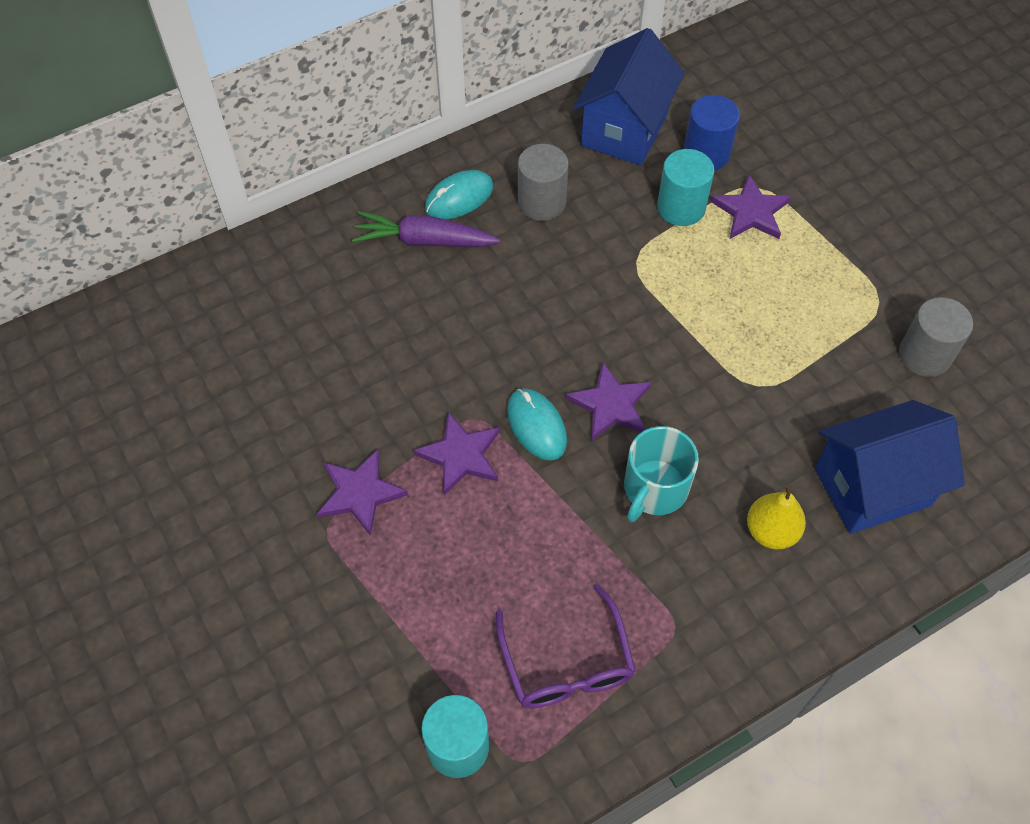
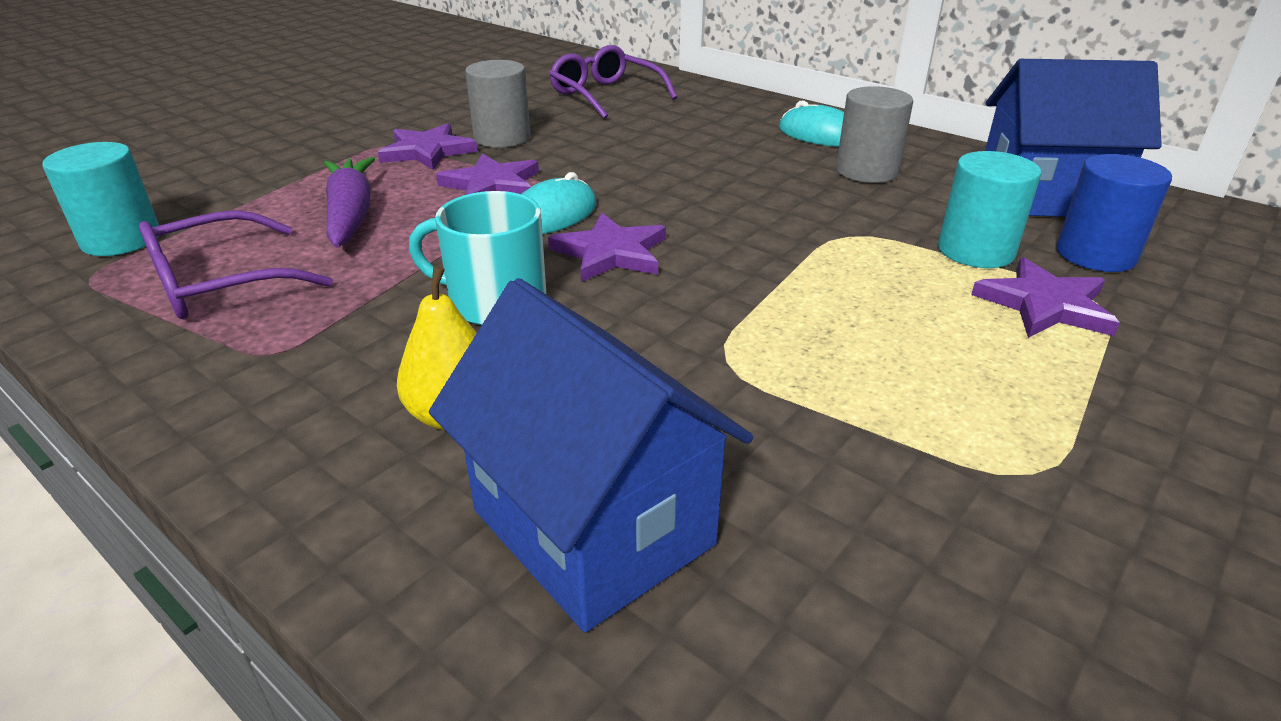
camera: 70 degrees right, 25 degrees down
(279, 315) = (606, 95): none -> purple glasses
(424, 241) = (747, 129): purple carrot -> purple carrot (351, 214)
(924, 355) = (970, 562): grey cylinder -> grey cylinder (502, 138)

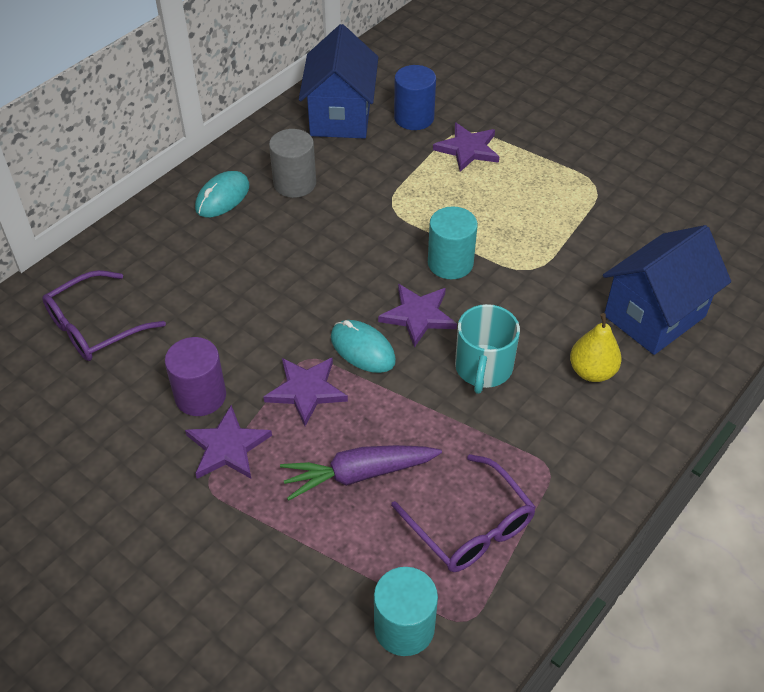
camera: 90 degrees left, 15 degrees up
(502, 138) = (200, 396): grey cylinder -> purple cylinder
(975, 251) = (411, 159): turquoise cylinder -> turquoise cylinder (450, 263)

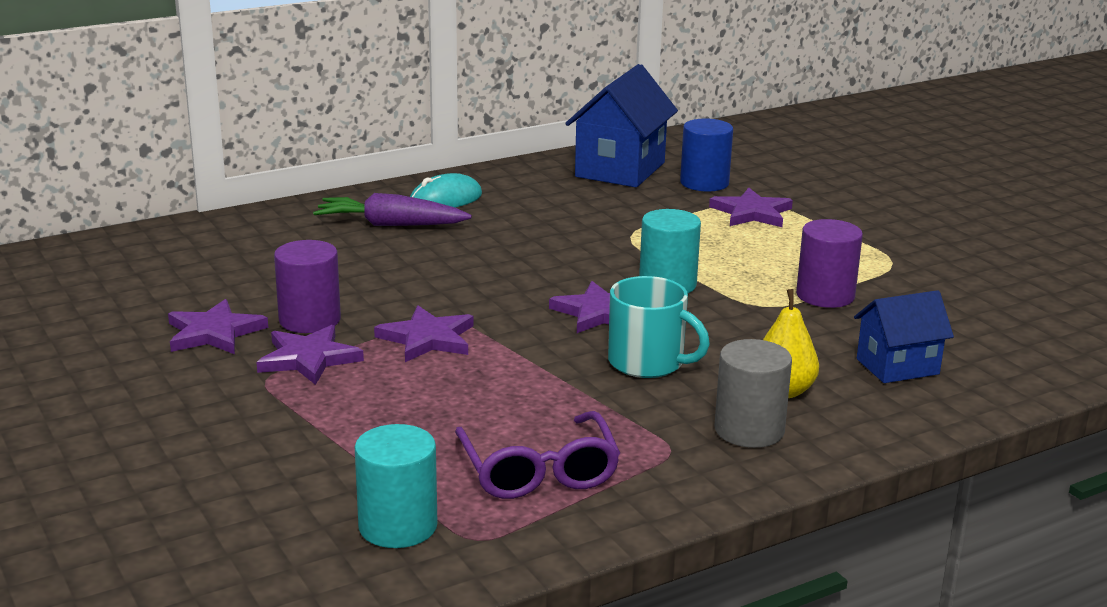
camera: 20 degrees right, 25 degrees down
(95, 327) = (241, 256): purple glasses -> none
(132, 438) = (214, 333): none -> purple star
(294, 183) = (532, 203): grey cylinder -> grey cylinder (749, 430)
(358, 474) = (437, 406): purple carrot -> purple carrot (390, 225)
(362, 349) = (515, 323): turquoise mouse -> none
(483, 368) = (647, 363): turquoise mug -> turquoise mug turned 90 degrees counterclockwise
(568, 243) = (825, 295): none -> purple cylinder
(654, 316) = (897, 366): blue house -> blue house, size x0.61

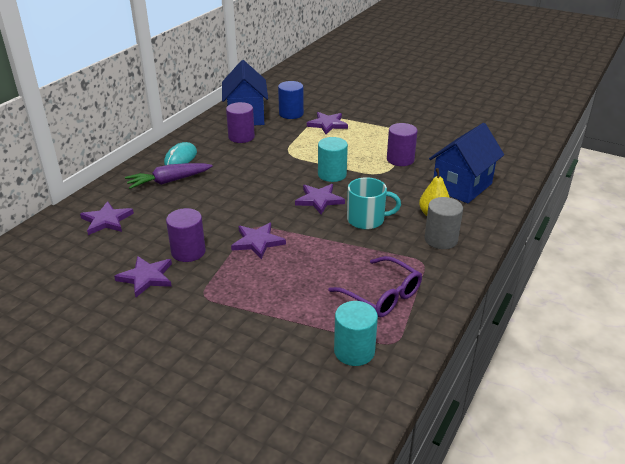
camera: 30 degrees left, 10 degrees up
(308, 359) = (212, 275): purple star -> purple star (106, 220)
(577, 195) = (241, 137): none -> purple cylinder
(897, 366) = (462, 186): blue house -> blue house, size x1.65

